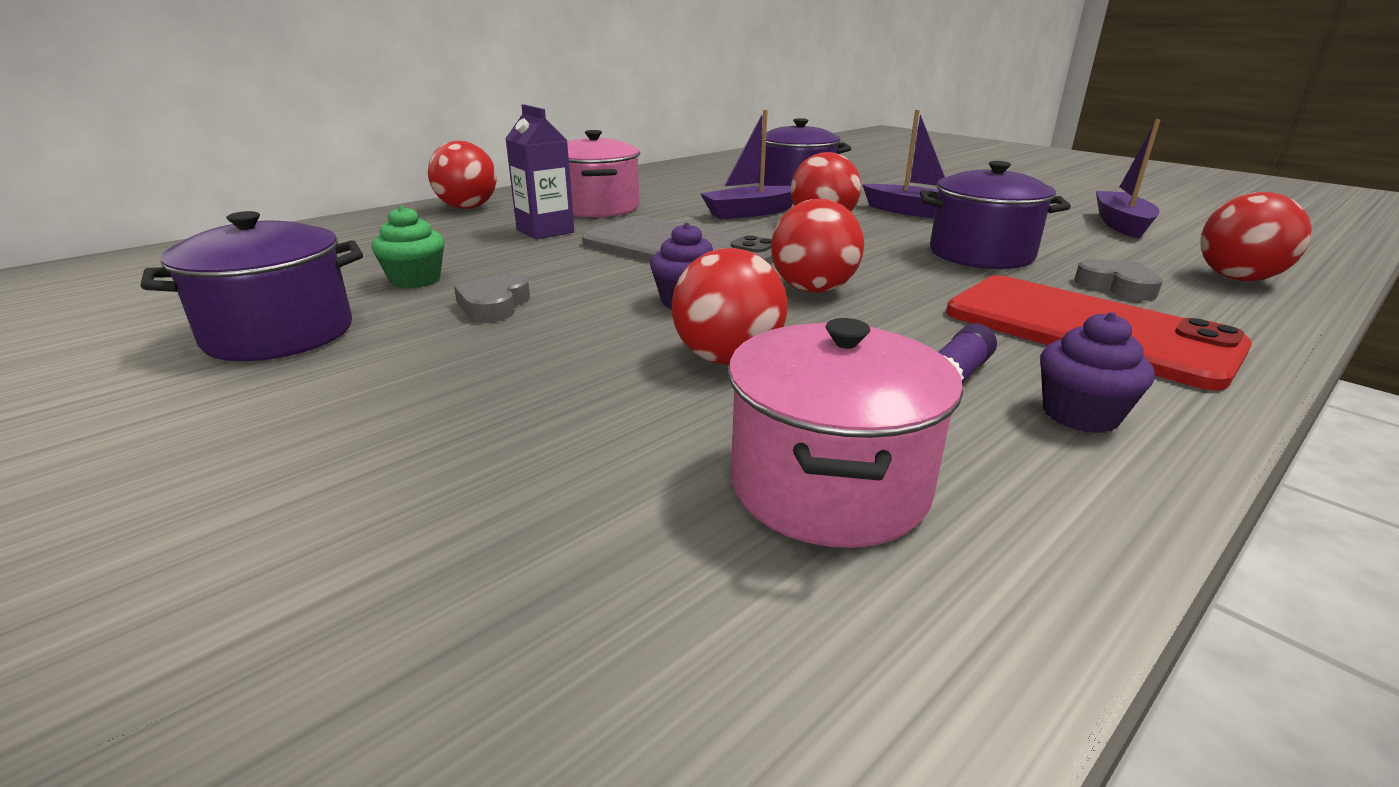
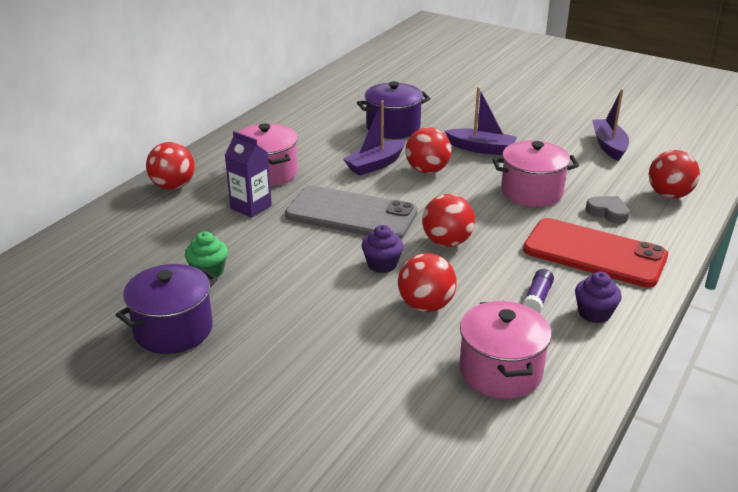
camera: 15 degrees left, 5 degrees up
(494, 305) = (275, 286): grey heart -> none
(981, 254) = (531, 192): purple pot -> pink pot

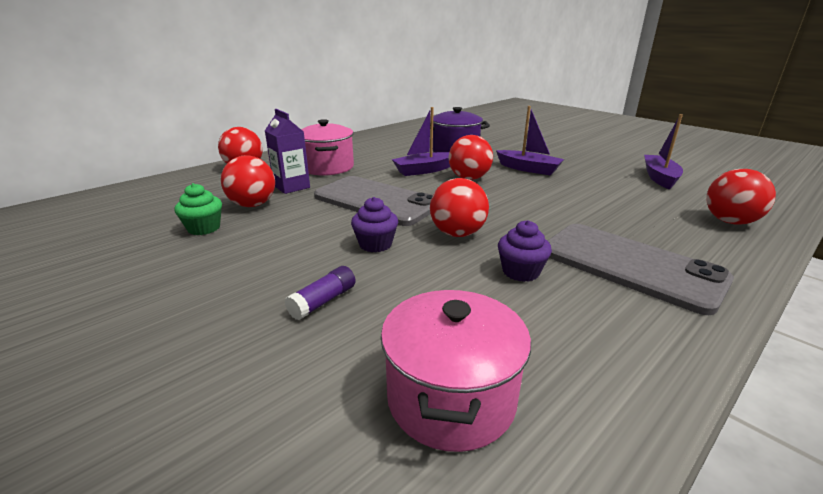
camera: 15 degrees right, 5 degrees down
(173, 330) = (111, 274): purple pot -> none
(426, 305) = (397, 292): red ball -> red ball (252, 205)
(531, 192) = (568, 203): pink pot -> none
(537, 298) = (541, 305): purple glue stick -> purple glue stick (323, 301)
(594, 253) = (630, 265): red phone -> grey phone
(594, 313) = (619, 336): purple cupcake -> purple cupcake (520, 272)
(608, 212) = (652, 229): grey heart -> none

